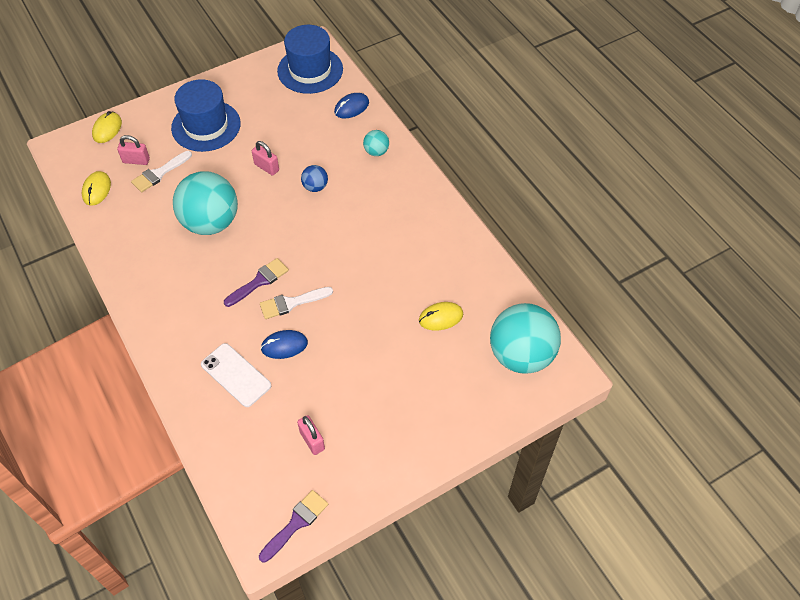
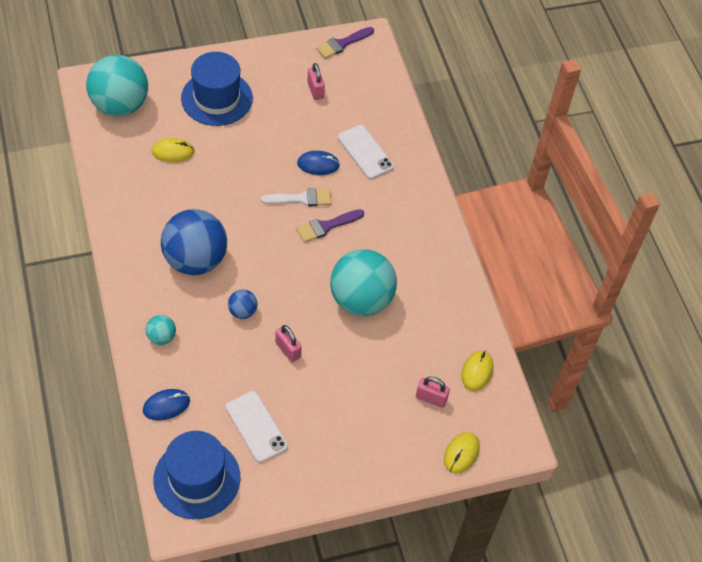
camera: 170 degrees left, 0 degrees up
(159, 173) = (406, 374): white brush -> none
(206, 126) = (344, 426): blue hat -> blue hat (217, 98)
(276, 110) = (256, 426): none -> white phone
(373, 218) = (195, 260): none -> blue ball

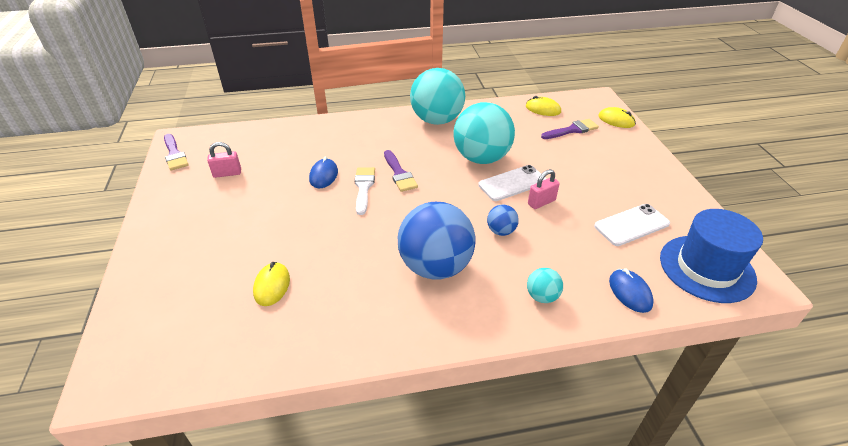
camera: 80 degrees left, 15 degrees down
(120, 105) = (170, 342): turquoise ball -> turquoise ball (437, 120)
(217, 98) = (203, 245): blue hat -> none
(365, 152) = (317, 148): white phone -> white phone (512, 183)
(431, 398) = (572, 130): pink padlock -> purple brush

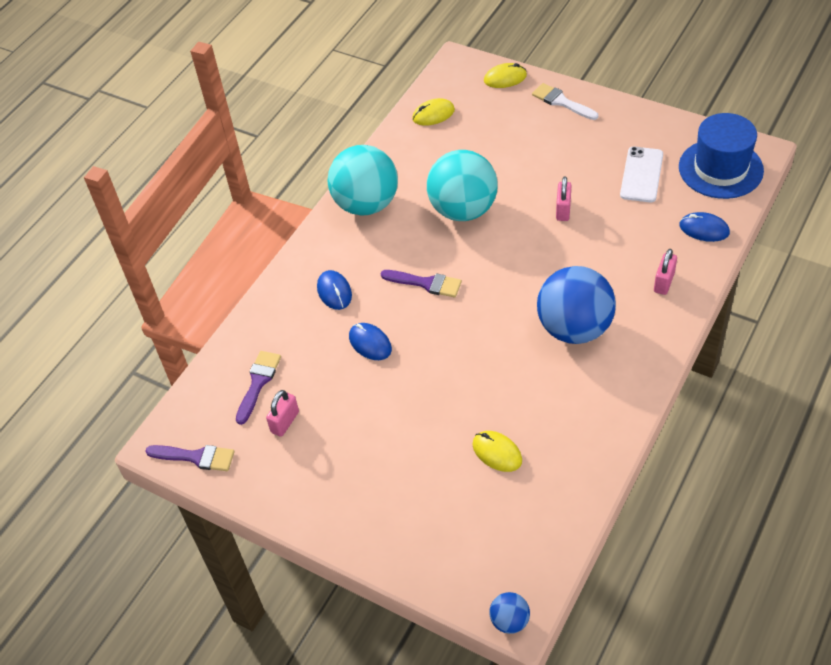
camera: 45 degrees left, 10 degrees up
(352, 142) = (334, 292): none -> blue mouse
(363, 187) = (421, 321): white brush -> white brush (561, 102)
(501, 231) = (572, 260): blue ball -> blue ball (509, 621)
(512, 183) = (520, 212): white phone -> none
(542, 296) = (664, 282): turquoise ball -> pink padlock
(572, 130) = (487, 118): purple brush -> purple brush (258, 383)

